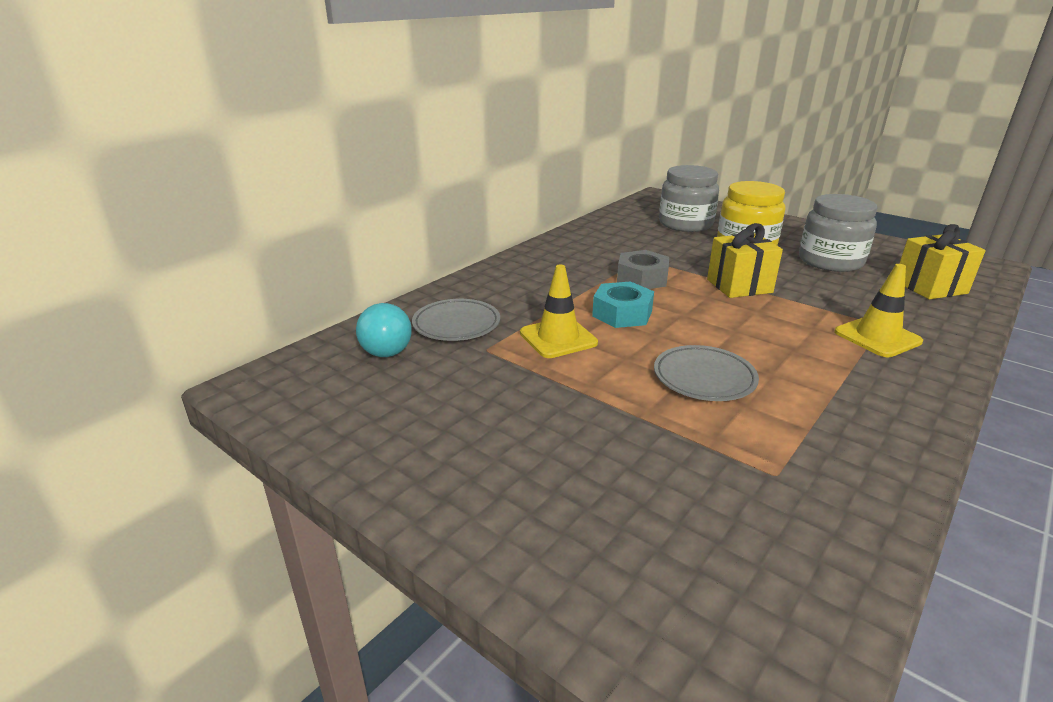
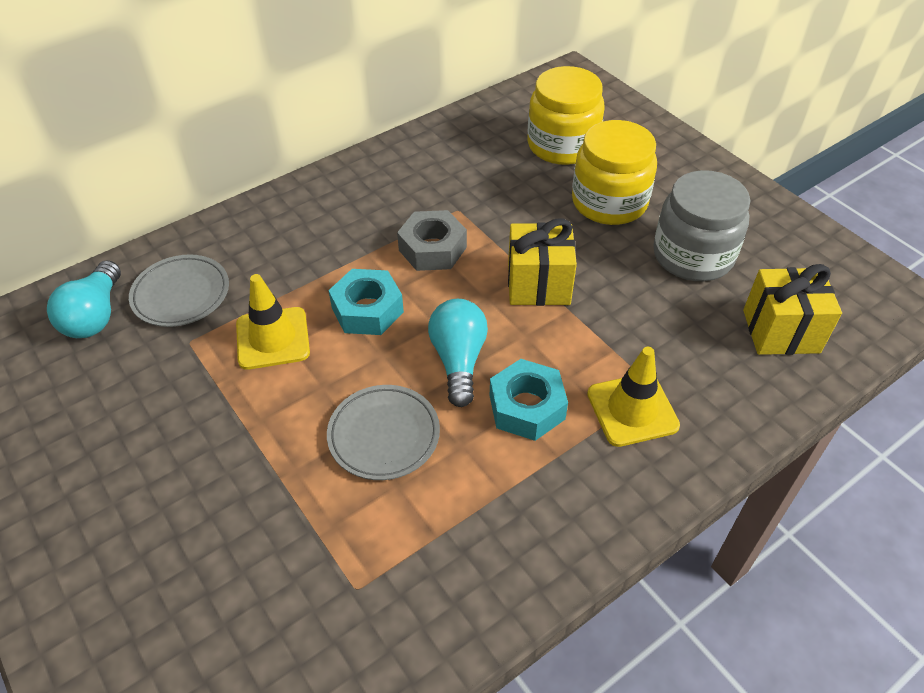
camera: 15 degrees right, 20 degrees up
(685, 224) = (562, 145): grey jar -> yellow jar
(721, 330) = (458, 360): none -> turquoise light bulb
(799, 346) = (527, 407): none -> turquoise nut

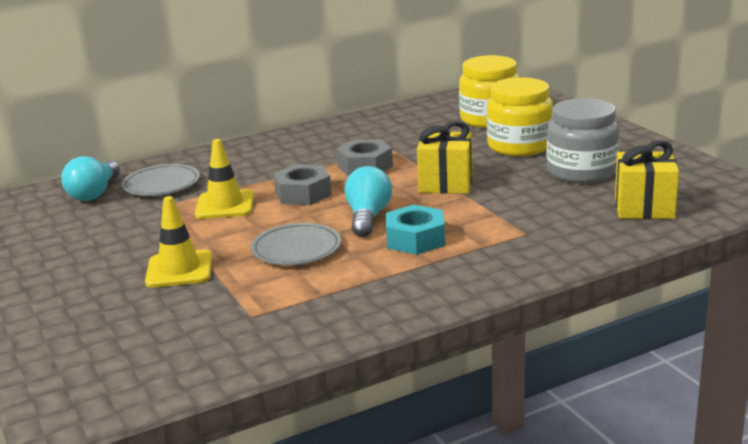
camera: 10 degrees right, 25 degrees down
(367, 310) = (303, 193): turquoise nut -> grey nut
(632, 409) = (502, 242): yellow traffic cone -> yellow traffic cone (179, 269)

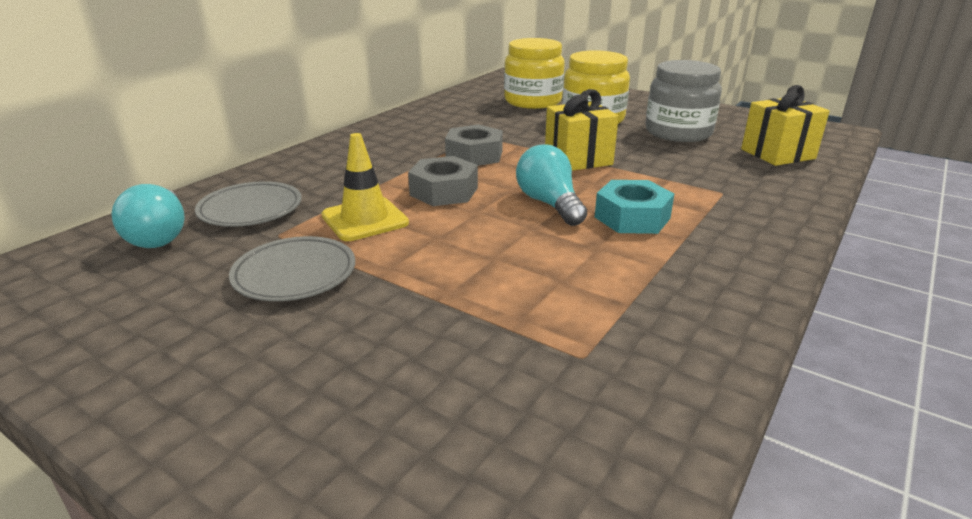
camera: 30 degrees left, 5 degrees up
(179, 269) = (402, 314): yellow traffic cone -> none
(296, 249) = (521, 255): grey plate -> grey plate (295, 274)

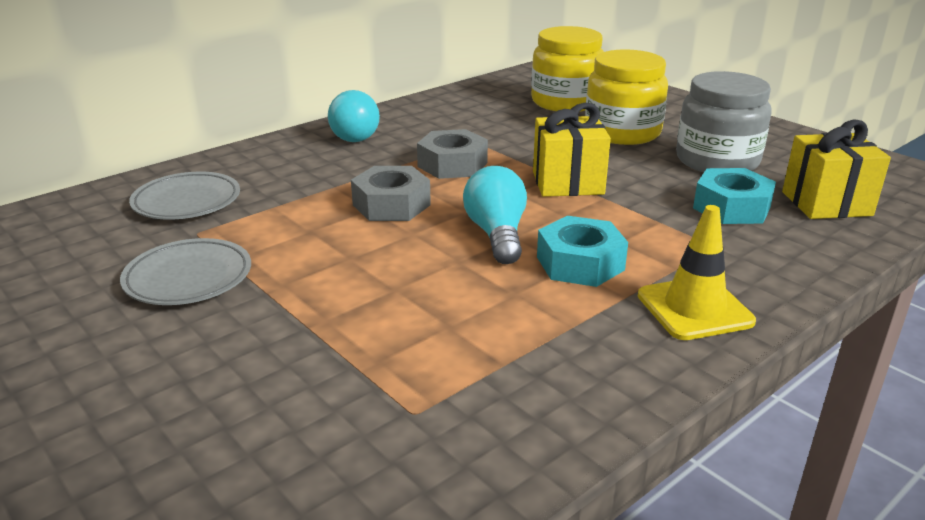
camera: 15 degrees right, 0 degrees up
(160, 235) = (90, 219): turquoise light bulb -> turquoise light bulb (356, 134)
(365, 219) = (290, 227): yellow traffic cone -> yellow traffic cone (694, 308)
(714, 164) = (731, 207): none -> turquoise nut

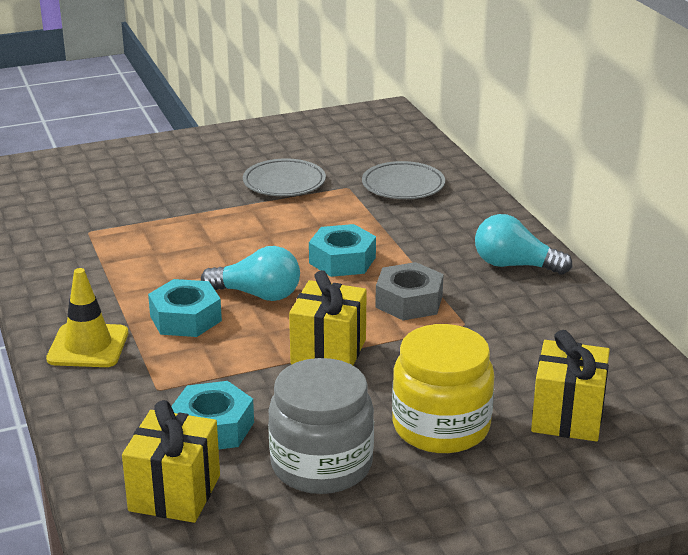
camera: 110 degrees right, 0 degrees up
(391, 205) = (342, 260): grey nut -> turquoise nut
(565, 102) = (567, 416): yellow jar -> yellow gift

